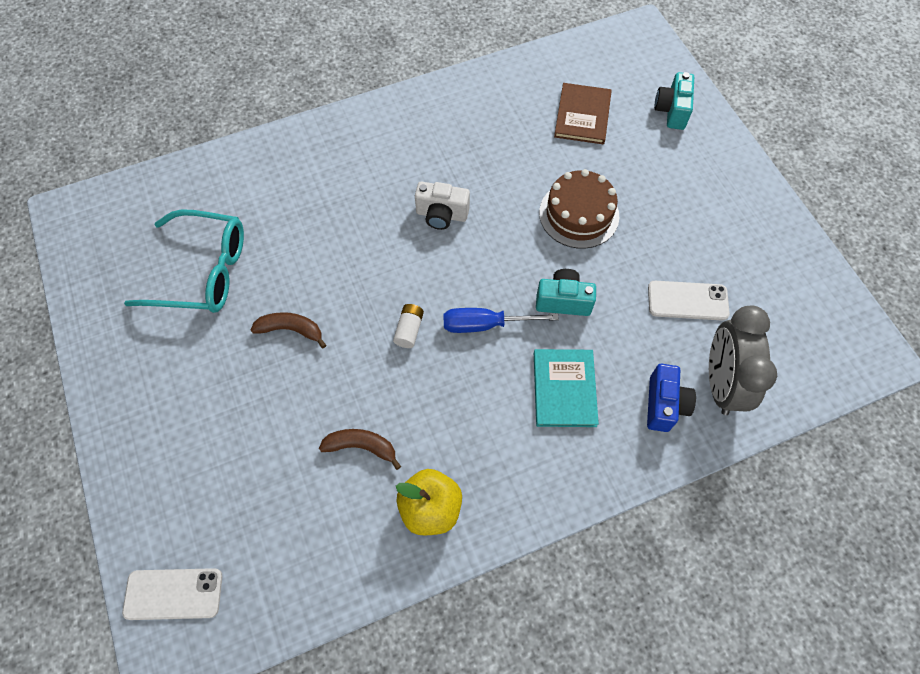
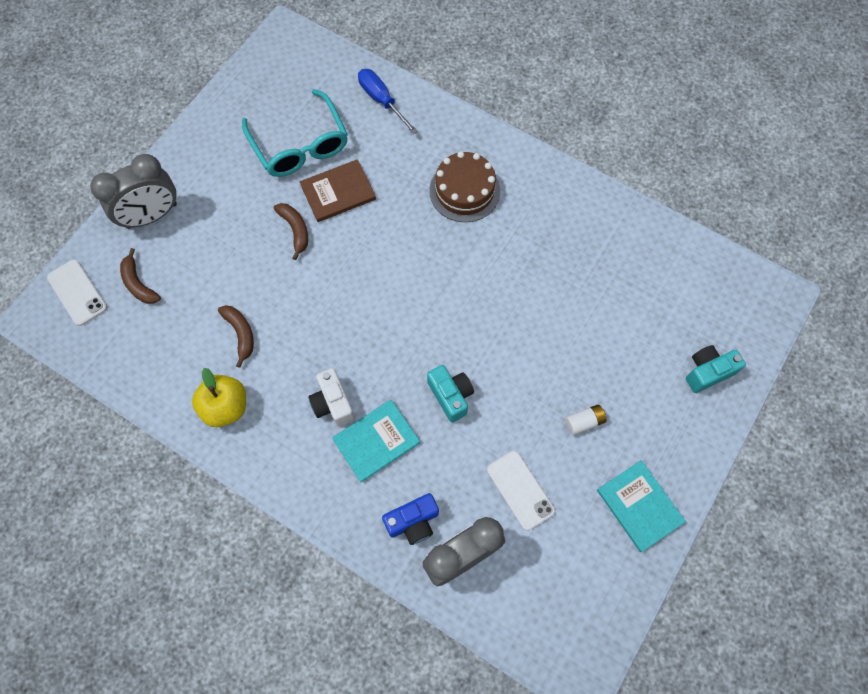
camera: 55 degrees right, 5 degrees up
(152, 458) = (152, 216): none -> grey clock
(220, 518) = (139, 283): none -> brown banana
(409, 330) = (349, 305): white battery -> white battery (584, 422)
(441, 215) = (462, 263): white camera -> white camera (333, 403)
(485, 324) = (390, 353): blue screwdriver -> blue screwdriver (381, 100)
(579, 214) = (539, 360): brown cake -> brown cake (464, 191)
(582, 115) = (642, 305): brown book -> brown book (338, 192)
(755, 225) = (639, 506): none -> turquoise book

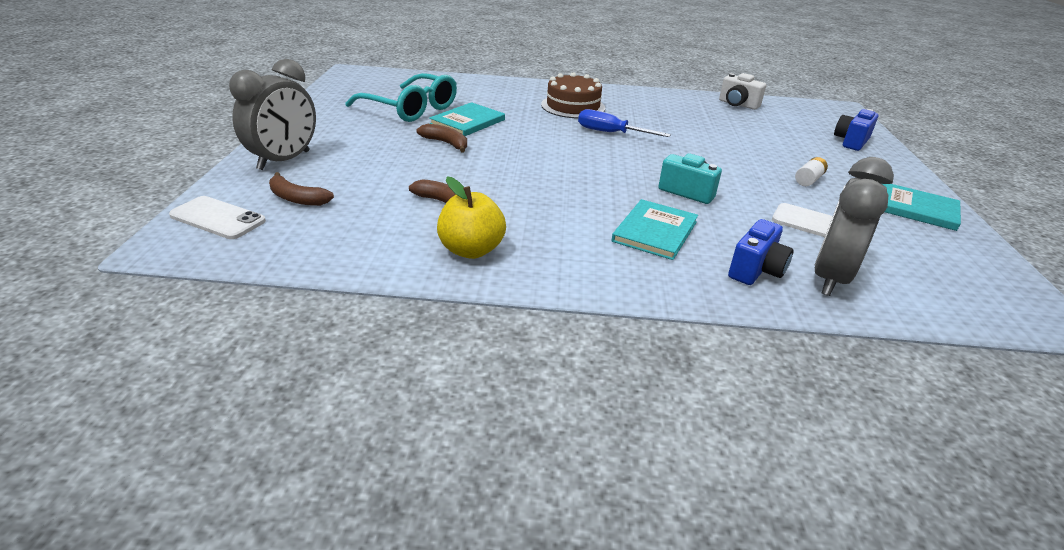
camera: 30 degrees left, 35 degrees down
(333, 403) = (585, 221): white camera -> white camera (737, 104)
(338, 192) = (467, 122): brown book -> turquoise book
(381, 100) = (463, 84): blue screwdriver -> blue screwdriver (610, 133)
(707, 372) = (851, 142): turquoise camera -> blue camera

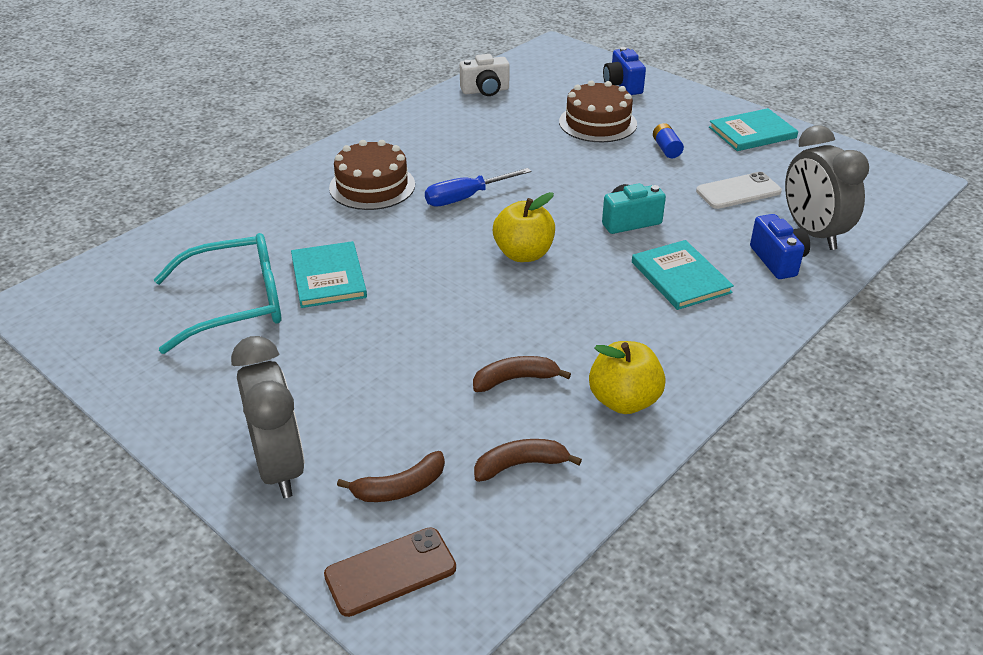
camera: 50 degrees left, 5 degrees up
(218, 218) = (390, 571): white phone -> brown phone
(446, 143) = (370, 318): brown banana -> brown banana (520, 465)
(582, 167) = (523, 254): none -> yellow apple
(784, 147) = (597, 123): none -> brown cake
(808, 180) = (666, 149): white battery -> blue battery

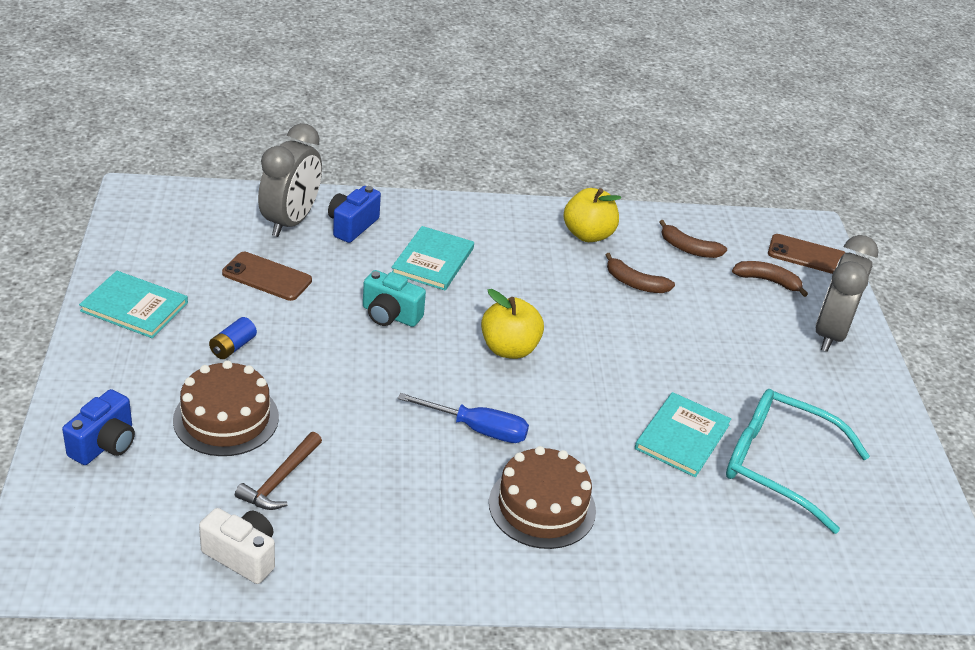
camera: 140 degrees left, 0 degrees up
(523, 119) = (279, 480): none -> brown hammer
(738, 191) = (267, 277): white phone -> brown phone

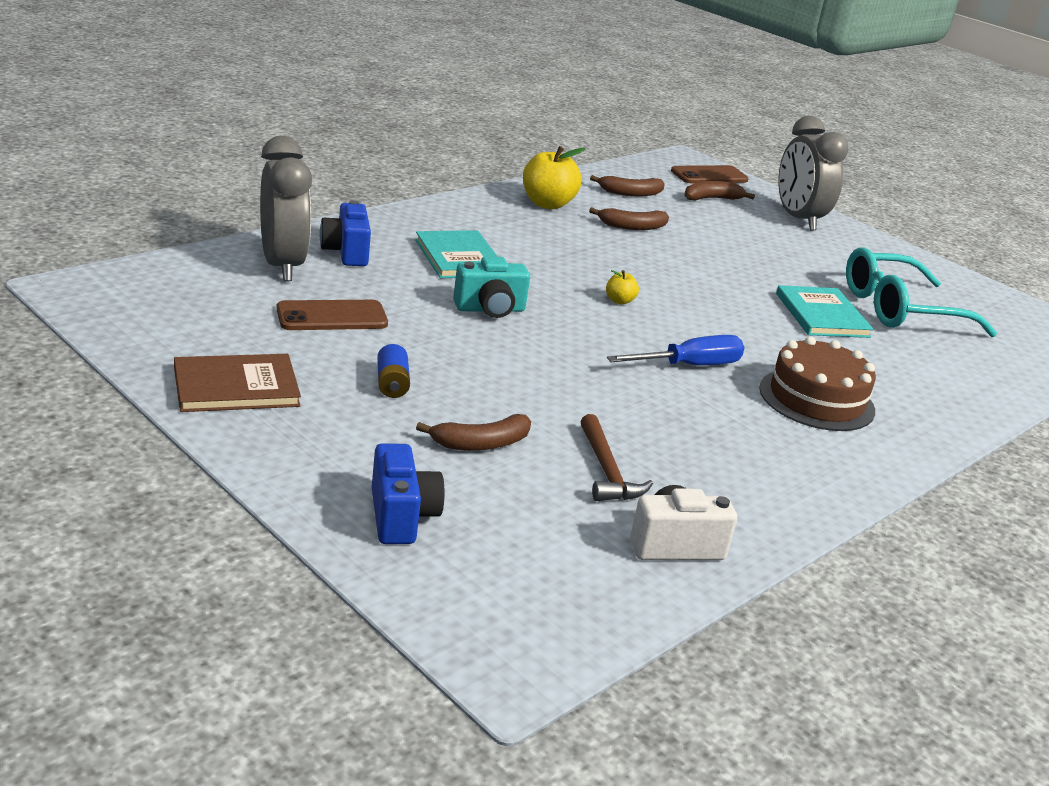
camera: 40 degrees left, 10 degrees down
(134, 307) = (236, 387): turquoise book -> brown book
(226, 418) = (481, 443): brown cake -> brown banana
(509, 349) = (619, 301): yellow apple -> yellow apple, size x0.48

